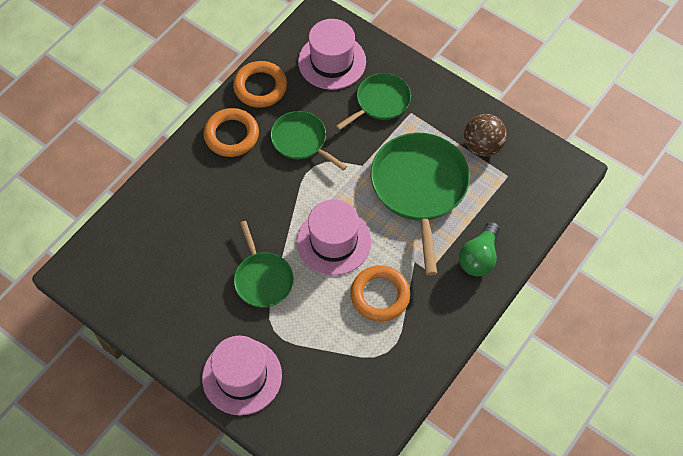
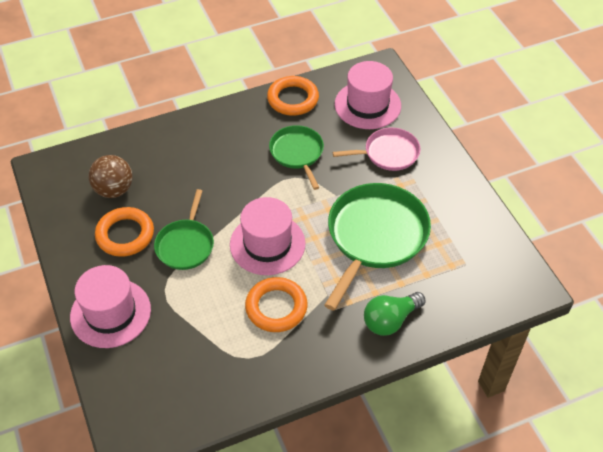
camera: 30 degrees right, 10 degrees down
(231, 135) = (242, 124): orange ring -> orange ring (125, 235)
(380, 102) = (388, 153): green pan -> pink pan
(482, 146) = (458, 229): brown ball -> brown ball (114, 190)

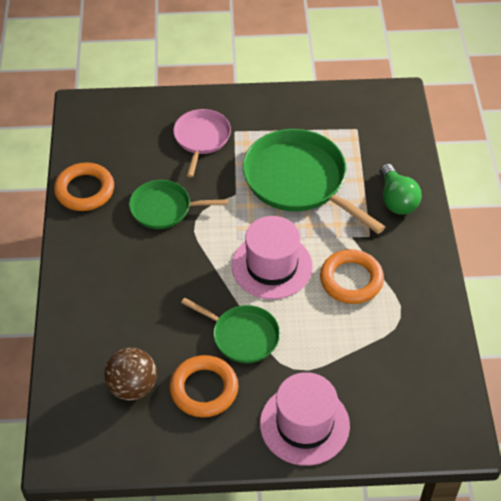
camera: 70 degrees left, 0 degrees up
(367, 105) = (128, 133): pink hat -> none

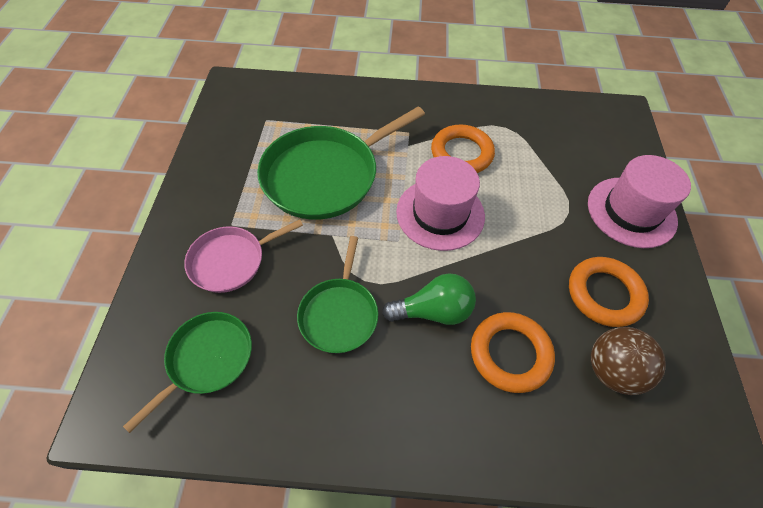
camera: 85 degrees left, 5 degrees up
(85, 190) = (284, 419): orange ring -> orange ring (510, 354)
(201, 138) = (231, 261): pink pan -> pink pan turned 45 degrees counterclockwise
(242, 336) = (532, 251): green pan -> green pan (207, 359)
(396, 200) = (367, 107): green light bulb -> green light bulb (433, 311)

